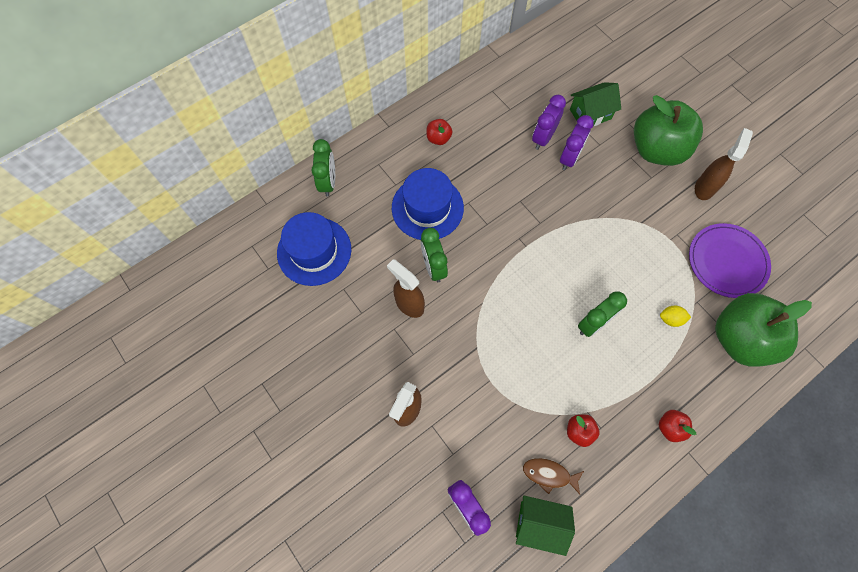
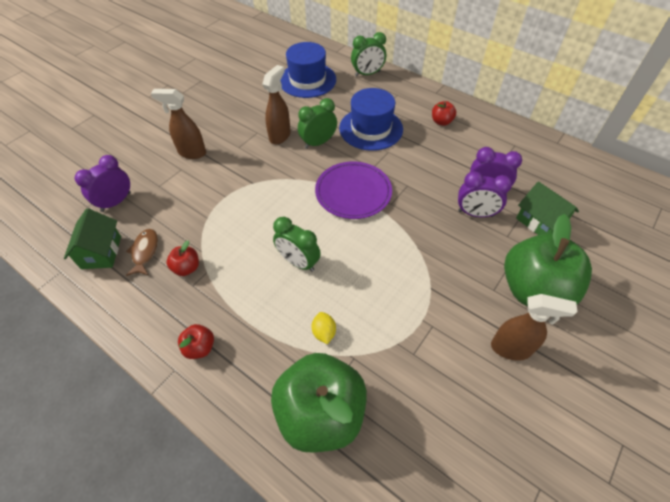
camera: 75 degrees right, 15 degrees down
(727, 261) = (419, 387): purple plate -> purple plate (353, 192)

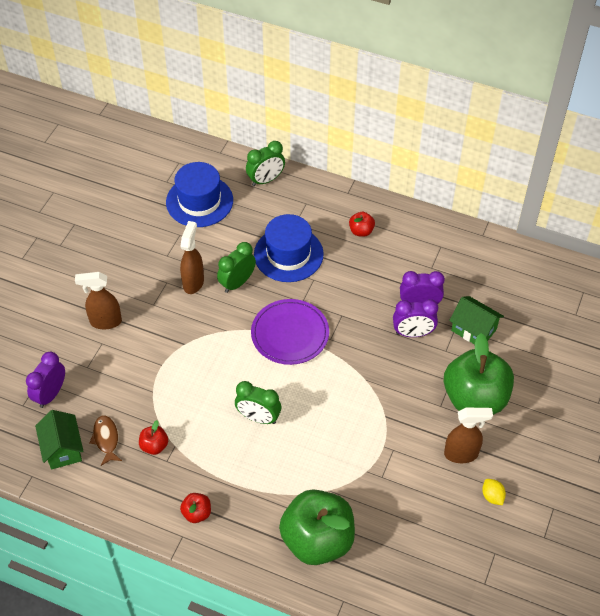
camera: 15 degrees left, 0 degrees up
(324, 332) = (301, 476): yellow lemon -> yellow lemon (492, 496)

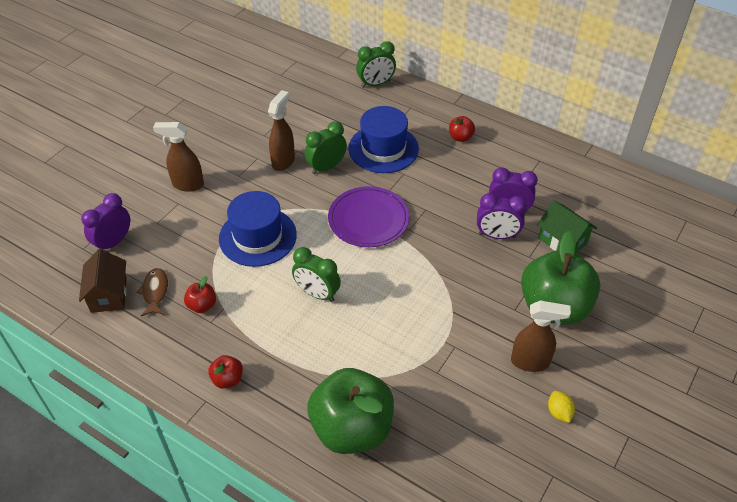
camera: 10 degrees right, 5 degrees down
(63, 449) = (108, 295): green house -> brown house
(199, 201) = (307, 94): blue hat -> blue hat (257, 236)

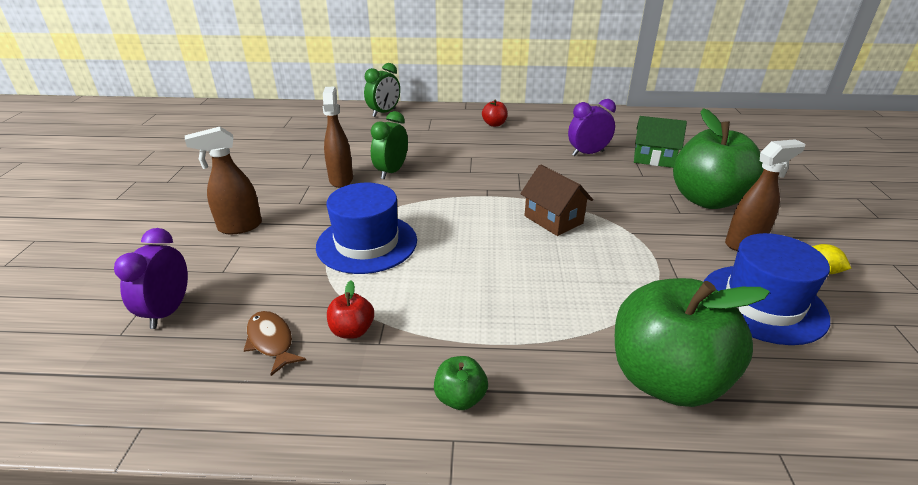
camera: 30 degrees left, 15 degrees down
(108, 295) = (198, 372): brown house -> brown house (553, 220)
(227, 379) = (460, 398): red apple -> green apple
(317, 293) = (484, 267): green clock -> none
(368, 219) = (473, 194): purple plate -> none
(383, 148) = (434, 146): blue hat -> blue hat (763, 303)
(497, 235) = (600, 170): purple clock -> none

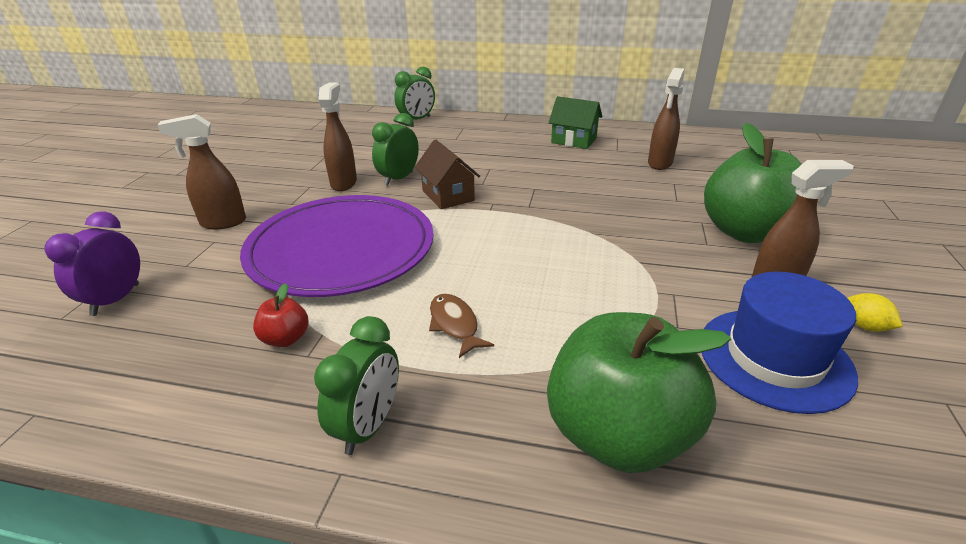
camera: 10 degrees right, 0 degrees up
(271, 341) = (199, 341): brown fish -> brown fish (455, 325)
(367, 243) = (341, 249): blue hat -> purple plate
(460, 398) = (368, 426): green apple -> green clock
(494, 124) = (528, 137): red apple -> none
(553, 220) = (553, 240): brown house -> brown house (448, 196)
(588, 153) = (621, 173): purple clock -> none
(617, 143) = (659, 163): none -> brown spray bottle
(653, 158) = (696, 182): green house -> green house (573, 140)

